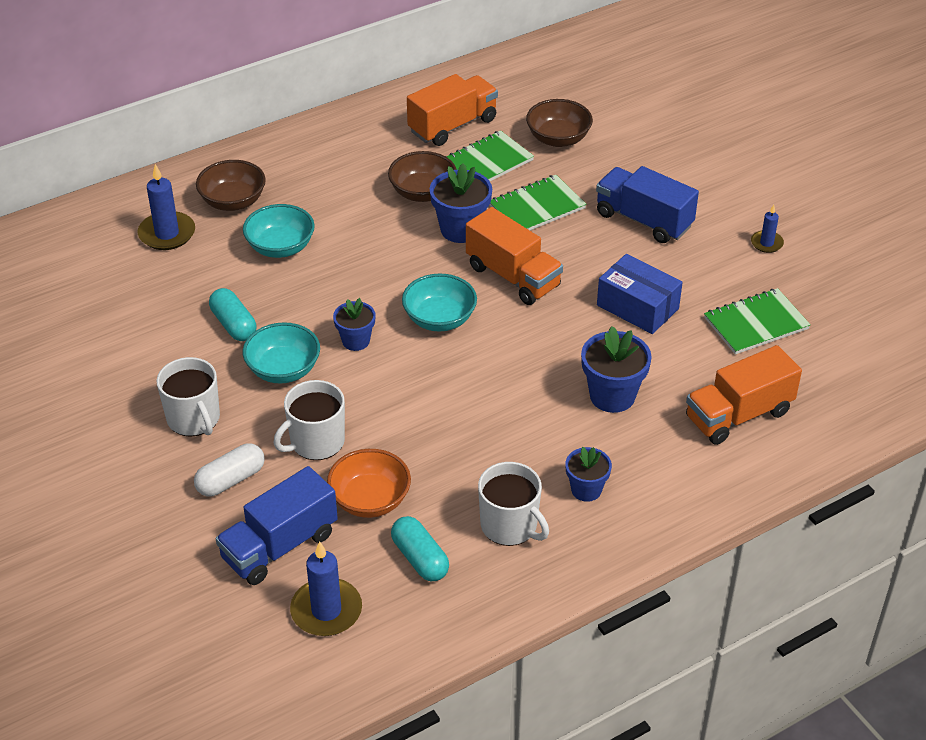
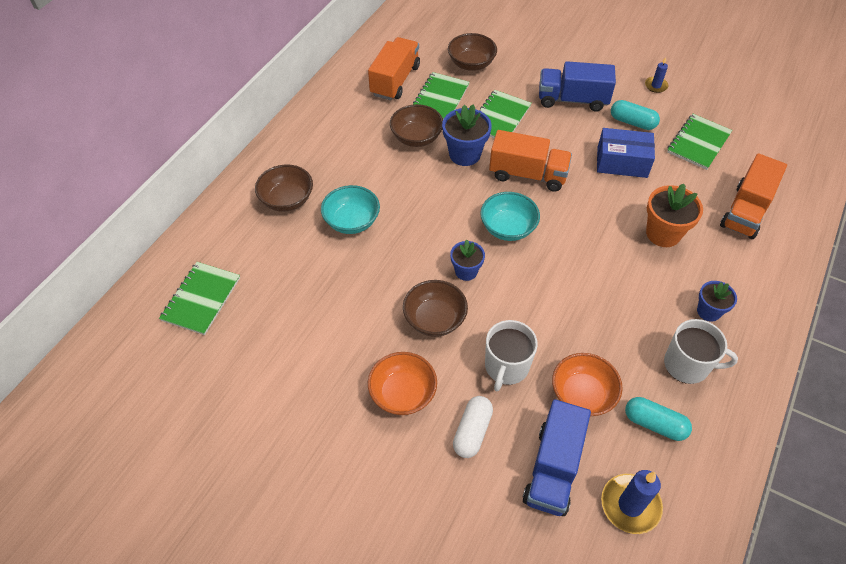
camera: 30 degrees left, 10 degrees up
(78, 258) = (201, 299): none -> green notebook
(167, 234) = (257, 247): blue candle -> none
(194, 419) = (403, 393): white mug -> orange bowl
(233, 325) = (368, 299): turquoise capsule -> turquoise capsule (632, 122)
(283, 370) = (434, 319): turquoise bowl -> brown bowl
(612, 396) = (663, 233): blue flower pot -> orange flower pot

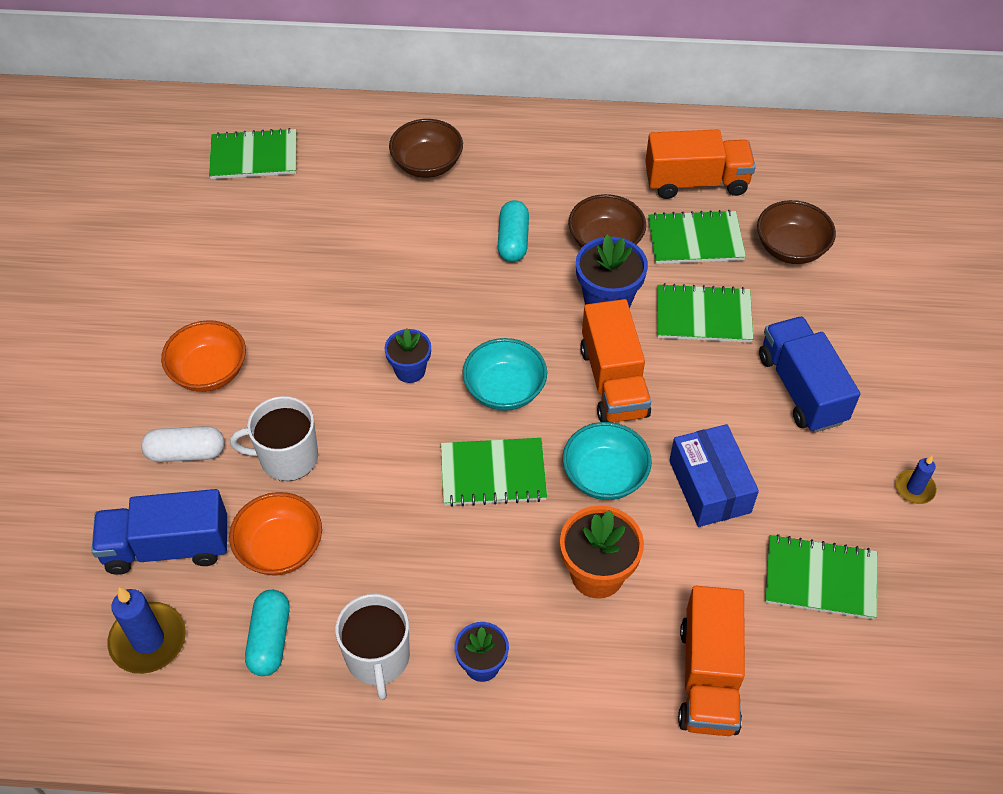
camera: 65 degrees right, 0 degrees up
(352, 221) = (428, 234): turquoise bowl -> turquoise bowl (604, 476)
(434, 319) = (323, 365): brown bowl -> none
(570, 257) = (493, 474): none -> green notebook
(632, 122) = (805, 478): turquoise capsule -> turquoise capsule (513, 240)
(745, 211) = (708, 677): orange truck -> orange truck turned 90 degrees counterclockwise

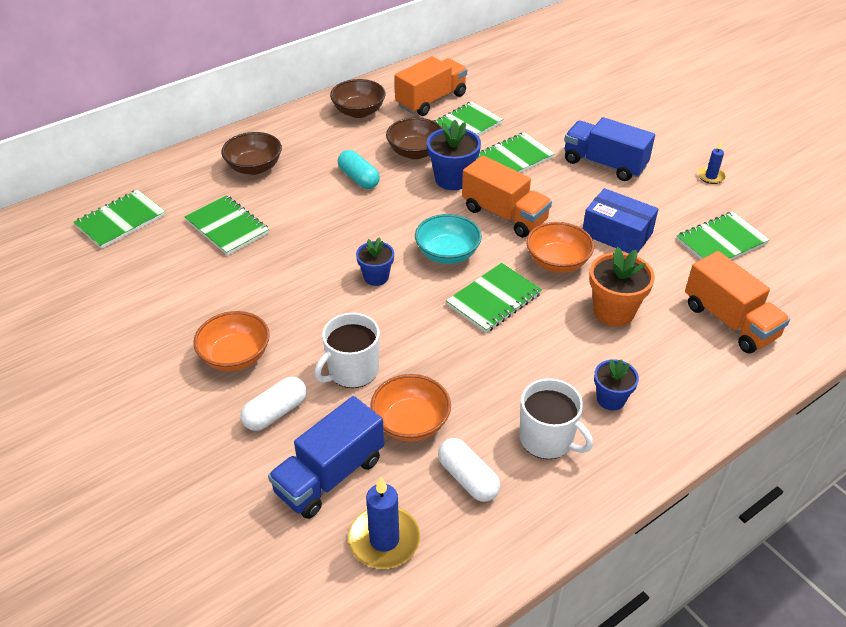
camera: 40 degrees left, 10 degrees down
(270, 639) = (468, 478): turquoise capsule -> white capsule
(336, 222) = (227, 227): none -> green notebook
(604, 476) = (557, 262): turquoise bowl -> orange bowl
(790, 248) = (519, 106): brown bowl -> brown bowl (358, 112)

